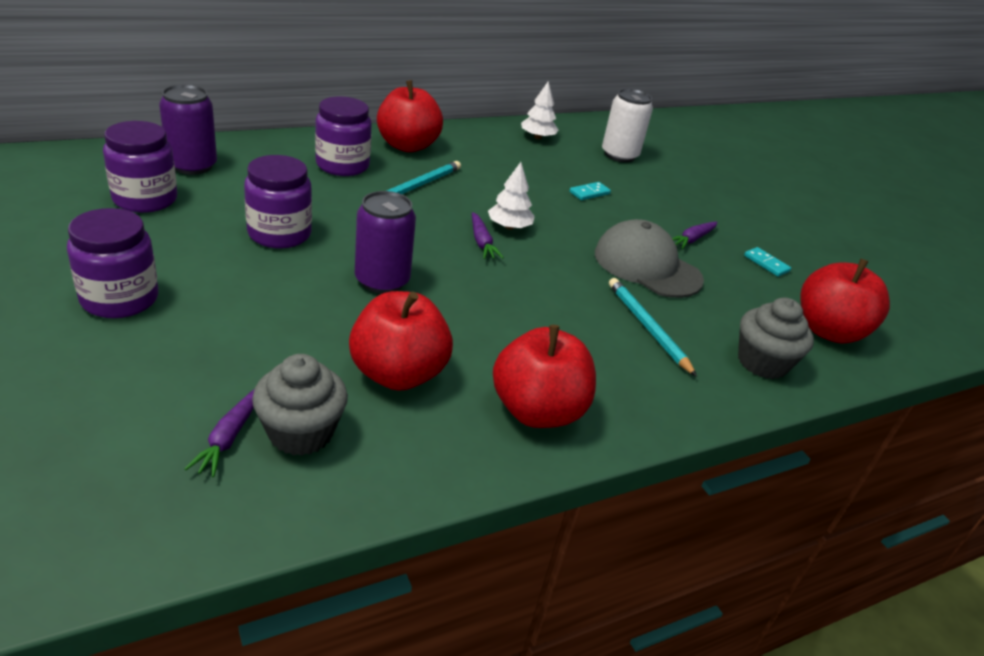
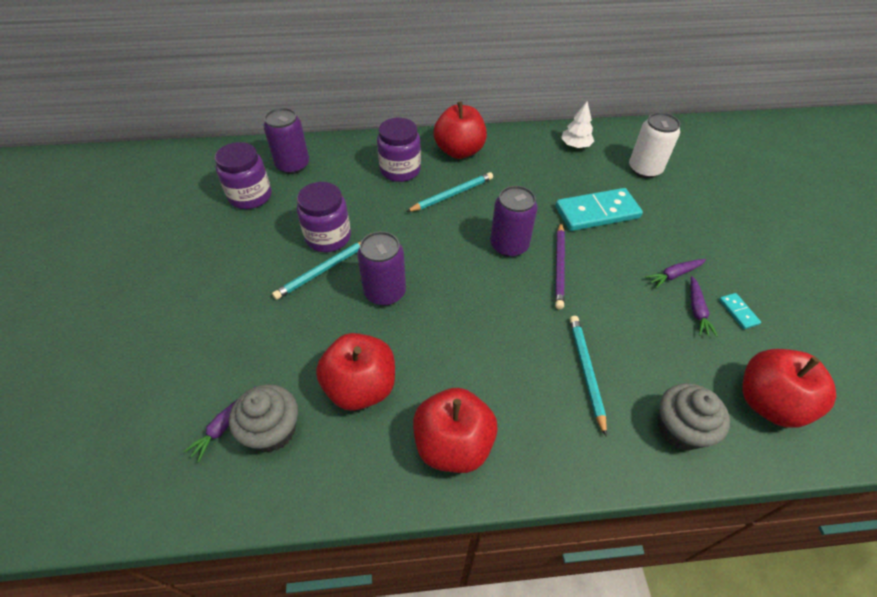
camera: 25 degrees right, 15 degrees up
(120, 299) = (202, 288): purple jar -> none
(289, 267) = (323, 270): none -> turquoise pencil
(481, 242) = (479, 260): purple carrot -> purple carrot (697, 310)
(509, 227) = (509, 245): white tree -> purple can
(574, 241) = (559, 267): none -> purple pencil
(589, 193) = (597, 212): turquoise domino -> turquoise domino, size x2.29
(647, 266) = (615, 302): grey cap -> none

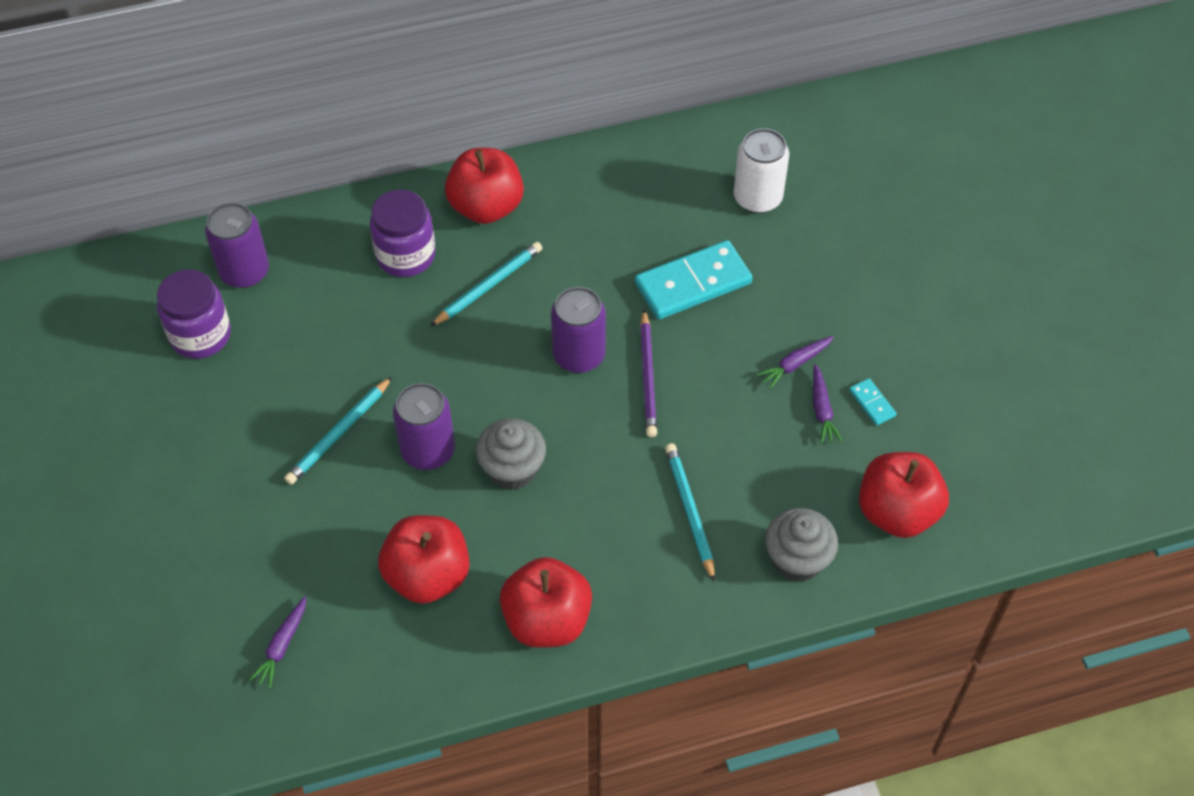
camera: 10 degrees left, 5 degrees up
(272, 430) = (339, 641): grey cupcake -> grey cupcake (512, 469)
(328, 237) = (331, 383): purple jar -> none
(575, 145) = (656, 169): white tree -> none

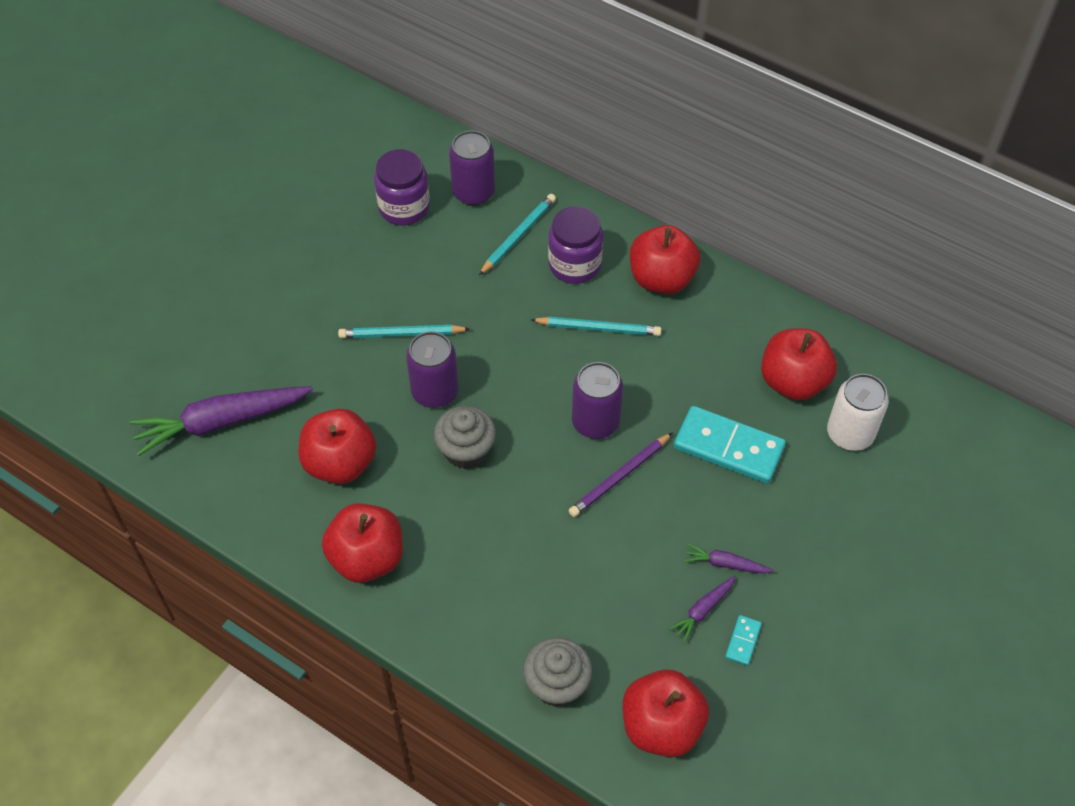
camera: 50 degrees right, 0 degrees up
(282, 646) = (221, 422): purple carrot -> purple carrot, size x2.16
(675, 196) = (793, 381): none -> red apple
(690, 511) = (532, 584): turquoise pencil -> turquoise pencil (518, 236)

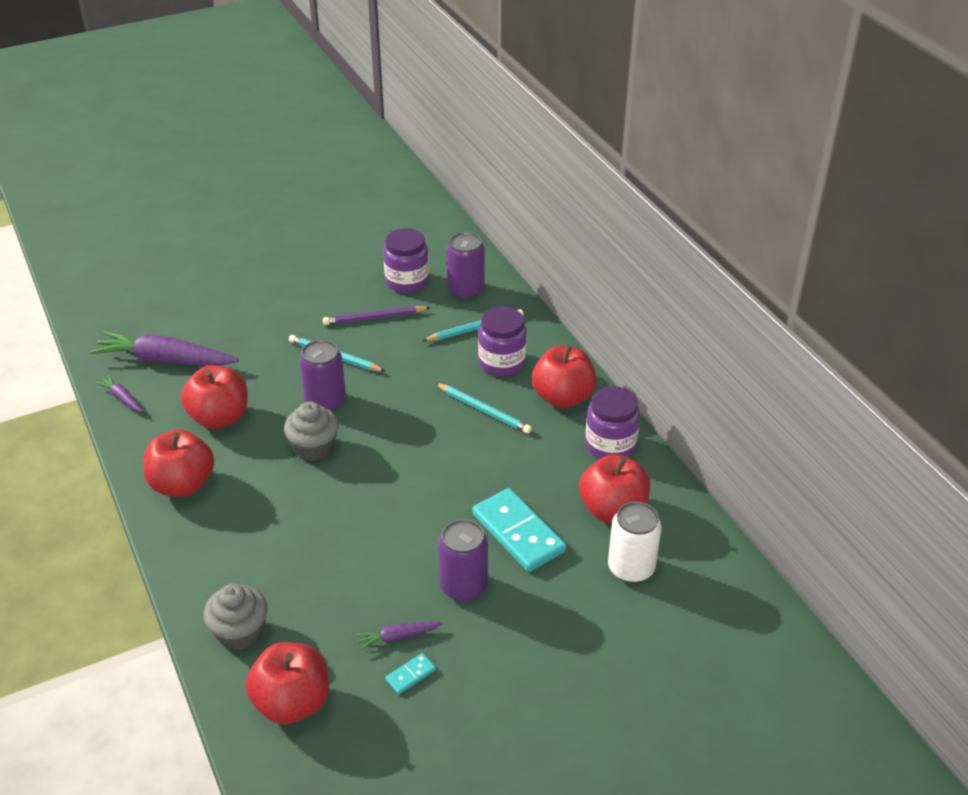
camera: 30 degrees right, 15 degrees down
(595, 422) = (427, 470): purple can -> purple can (463, 586)
(620, 477) = (413, 515): purple pencil -> purple pencil (374, 318)
(725, 564) = (444, 613): purple carrot -> purple carrot (122, 398)
(742, 312) = (610, 445): none -> purple jar

